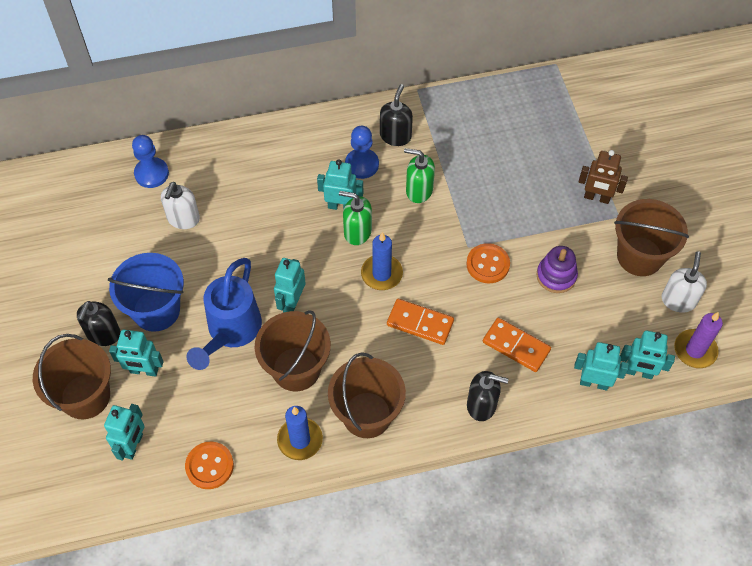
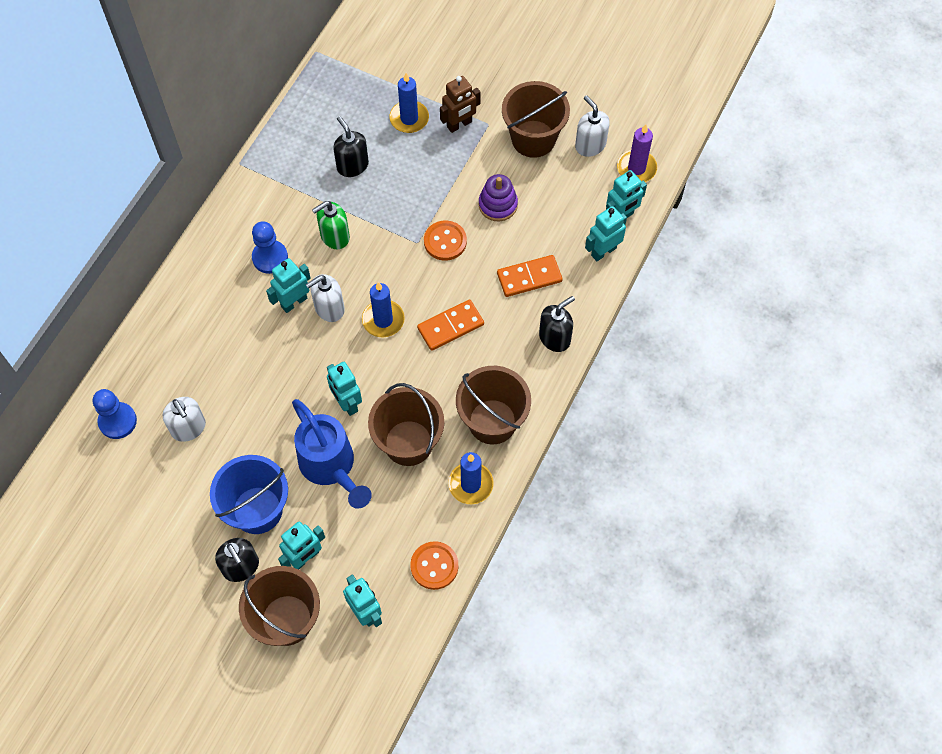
camera: 50 degrees left, 5 degrees up
(357, 232) = (329, 308): green soap dispenser -> white soap dispenser
(395, 136) = (267, 213): black soap dispenser -> black soap dispenser (352, 165)
(565, 162) = (409, 118): none -> blue candle

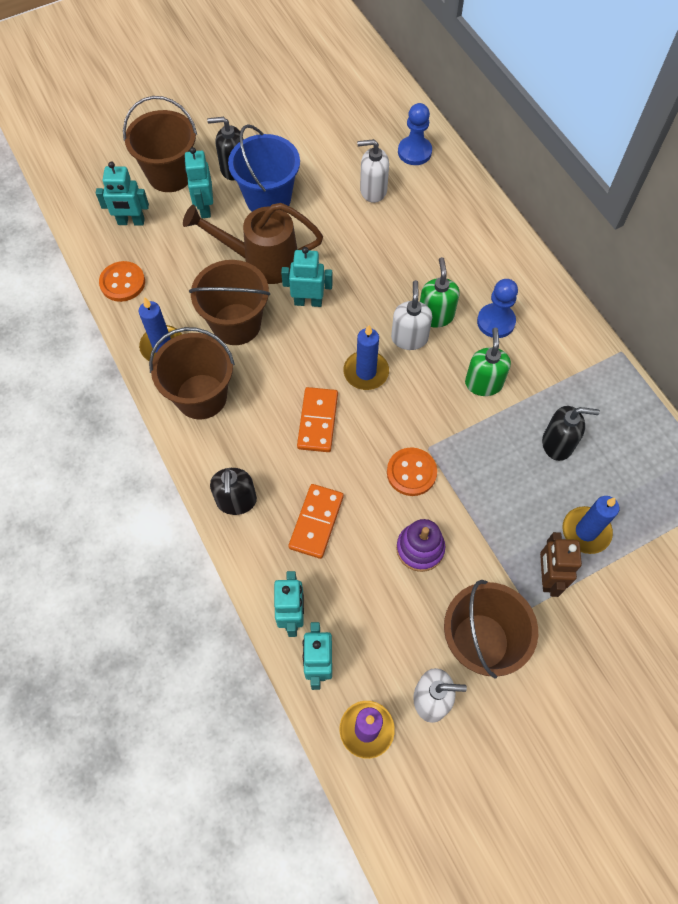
camera: 125 degrees right, 0 degrees up
(294, 302) = (435, 315): turquoise robot -> green soap dispenser
(331, 467) = (262, 261): blue watering can -> brown watering can

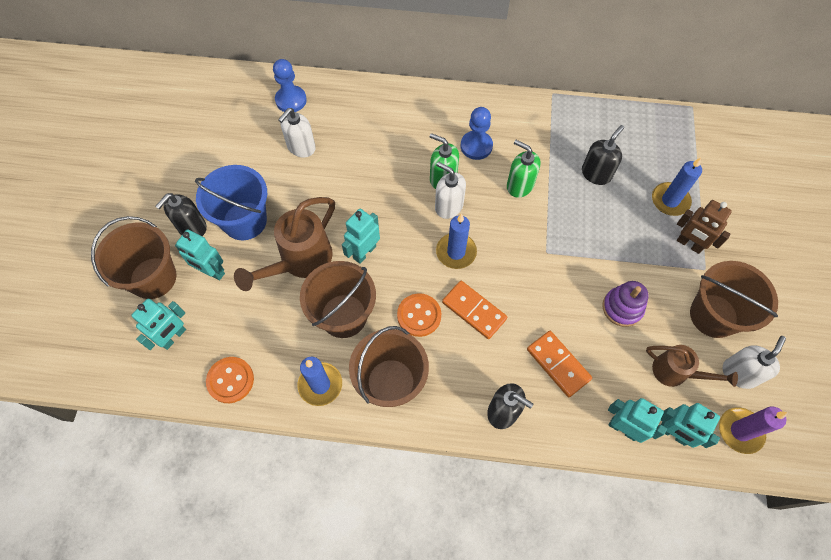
camera: 55 degrees left, 0 degrees up
(386, 635) = (675, 372): none -> brown watering can
(411, 472) = (559, 275): orange button -> orange button (419, 315)

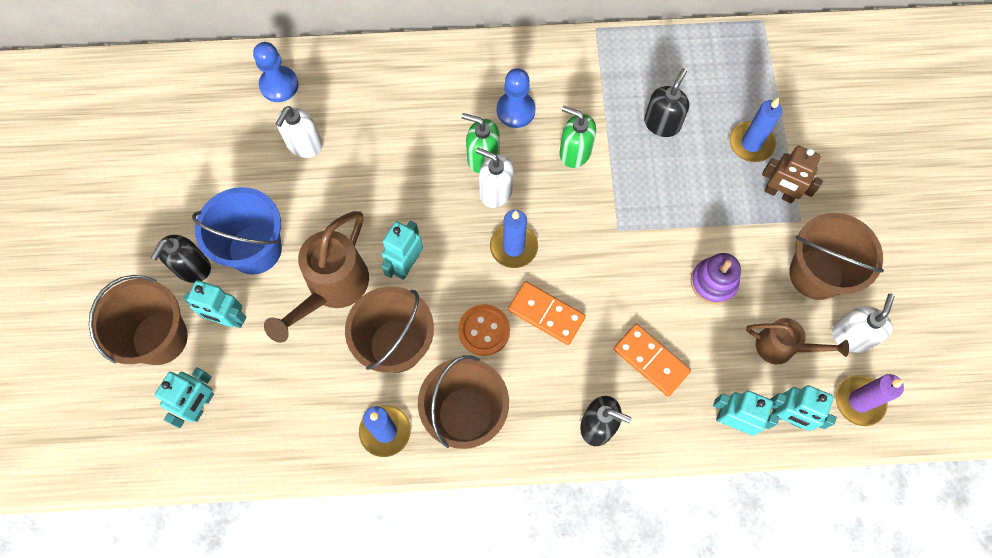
camera: 10 degrees left, 5 degrees up
(230, 380) = (280, 444): orange button -> none

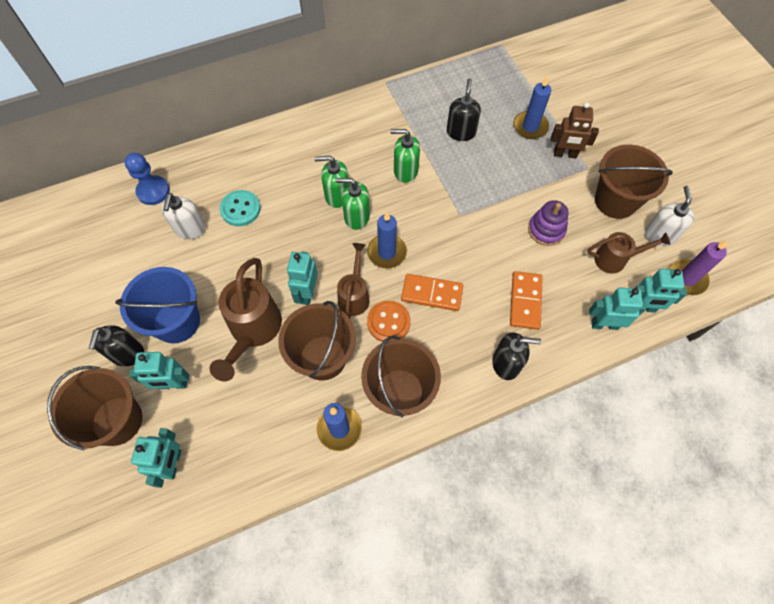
camera: 20 degrees left, 5 degrees down
(368, 138) = (240, 209): none -> turquoise button
(458, 286) = (354, 295): none -> brown watering can
(495, 191) = (356, 217): white soap dispenser -> green soap dispenser
(515, 110) = (349, 155): blue pawn -> none
(650, 361) = (525, 301): orange domino -> orange domino turned 75 degrees clockwise

